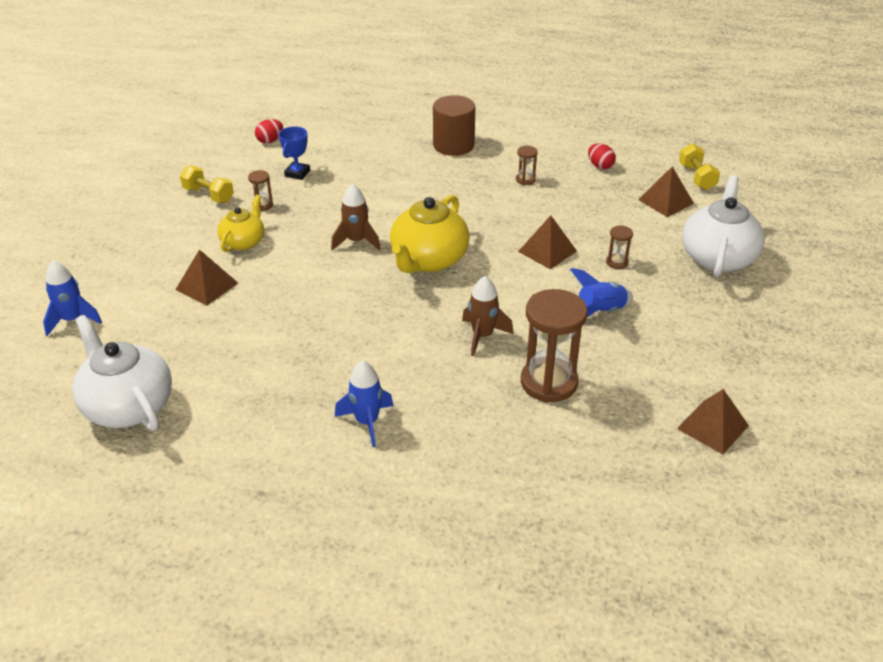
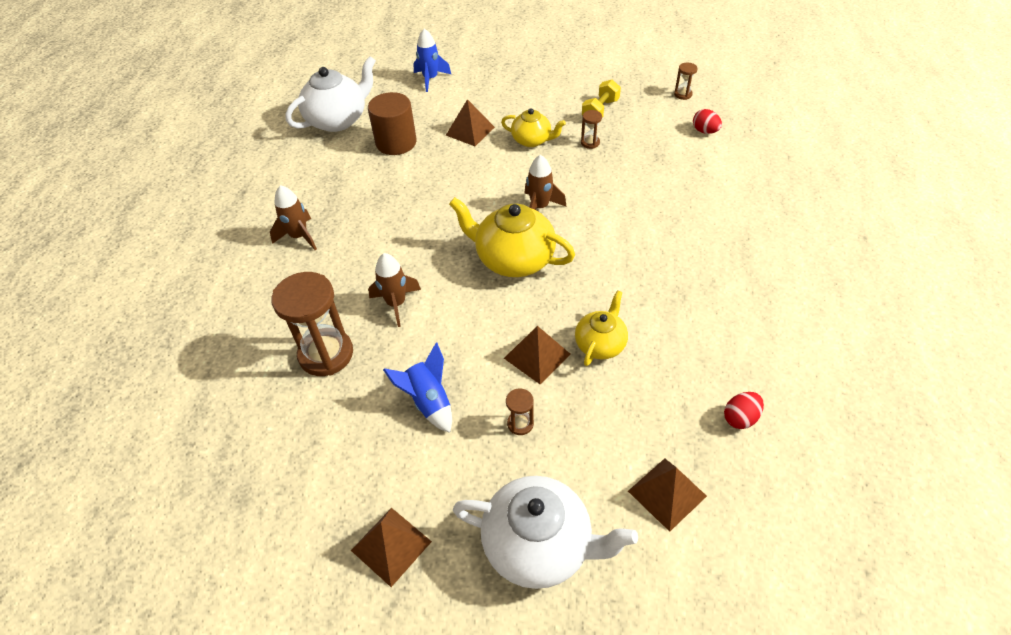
camera: 90 degrees right, 10 degrees up
(297, 173) = (649, 156): blue trophy -> none
(367, 422) = (299, 236): blue rocket -> brown rocket
(453, 145) = (743, 267): brown cylinder -> brown cylinder (396, 142)
(525, 180) = (683, 336): brown hourglass -> brown hourglass (683, 94)
(534, 218) = (600, 344): none -> yellow teapot
(696, 177) = (745, 545): yellow dumbbell -> none
(712, 427) = (239, 492): brown pyramid -> brown pyramid (391, 545)

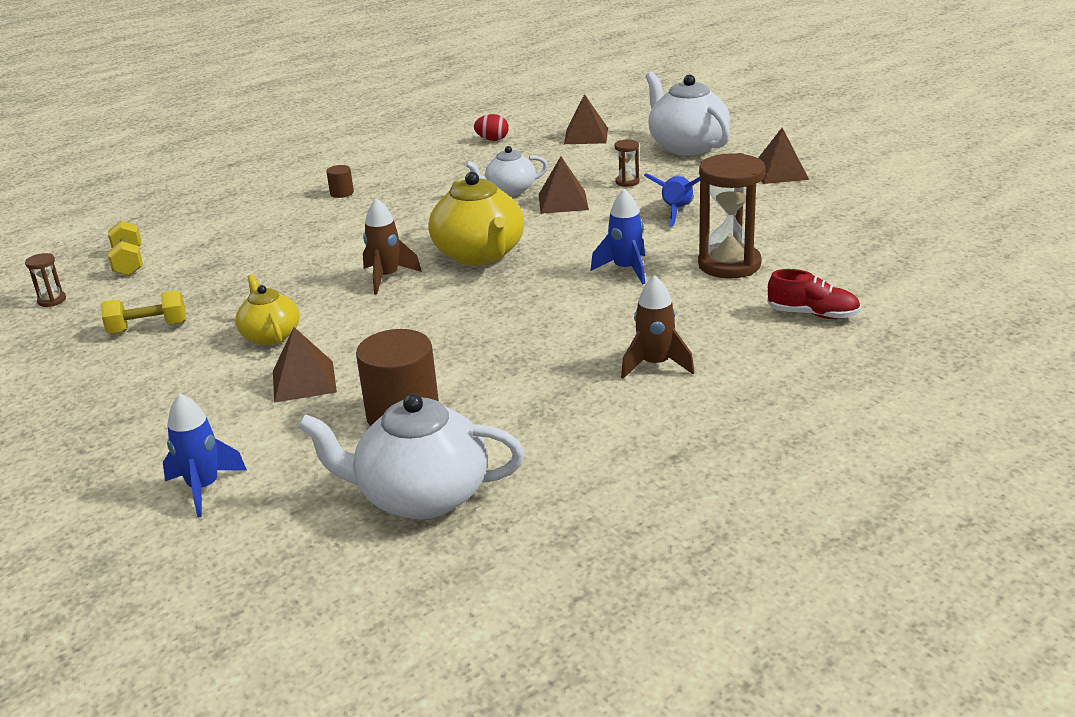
camera: 135 degrees left, 20 degrees down
(228, 334) = (813, 314): none -> red shoe
(396, 304) = (626, 270): brown rocket -> blue rocket
(590, 143) = (230, 304): brown hourglass -> none
(600, 344) = (509, 190): yellow teapot -> white teapot
(705, 131) = (129, 263): red egg -> yellow dumbbell
(715, 259) = (342, 193): none -> brown cylinder

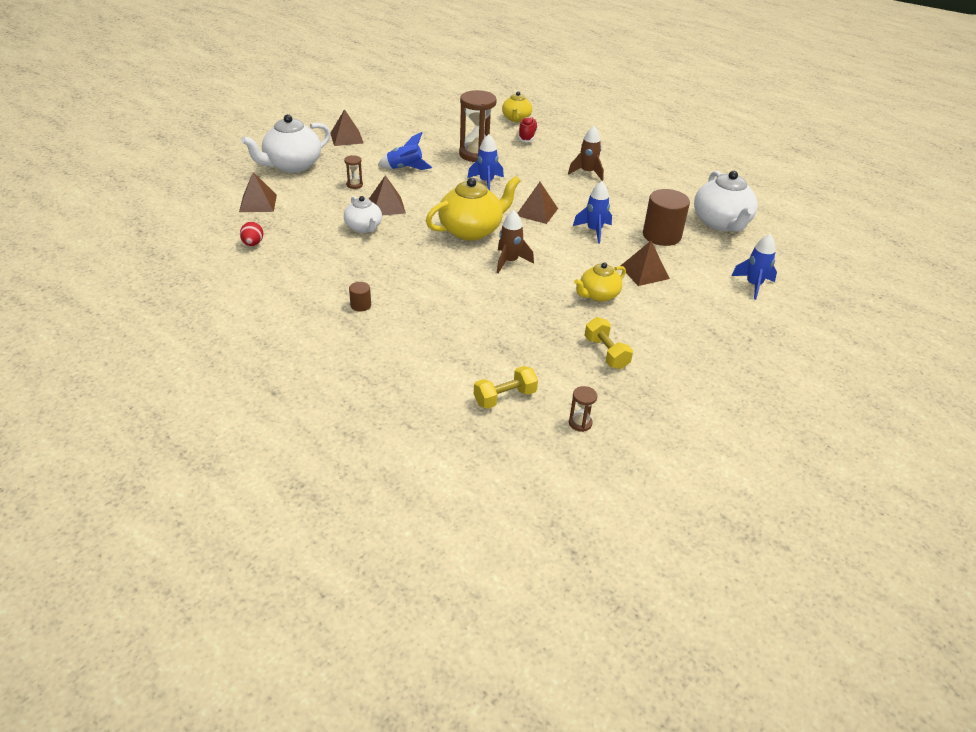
camera: 105 degrees left, 10 degrees up
(443, 350) = (594, 231): none -> blue rocket
(519, 305) = (537, 212): none -> brown pyramid
(898, 308) = (516, 119): none -> yellow teapot

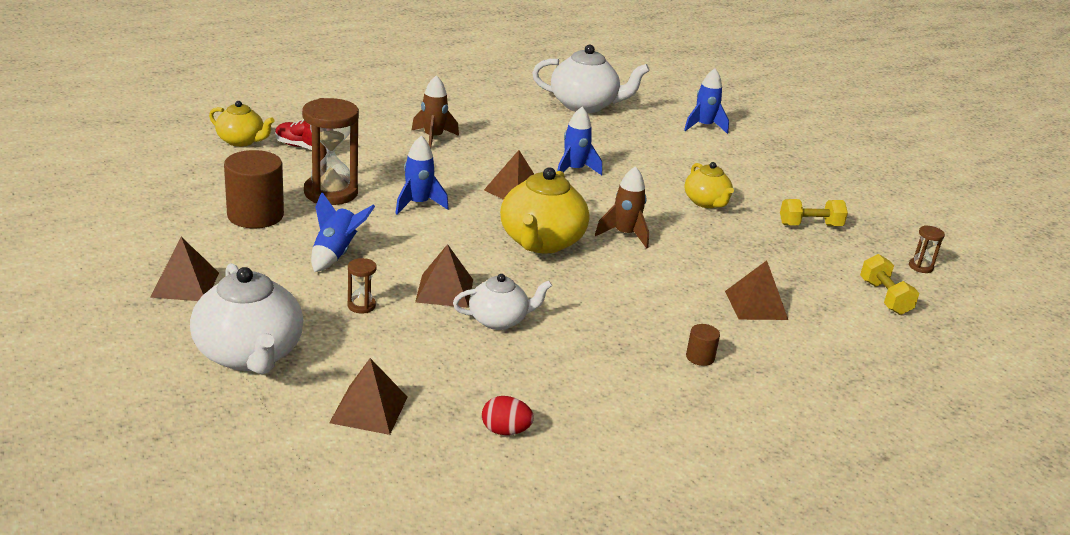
camera: 75 degrees left, 10 degrees down
(471, 230) = (541, 242): yellow teapot -> yellow teapot turned 150 degrees counterclockwise
(644, 272) = (668, 168): brown pyramid -> brown pyramid (756, 305)
(661, 235) = (598, 139): brown cylinder -> brown cylinder (255, 215)

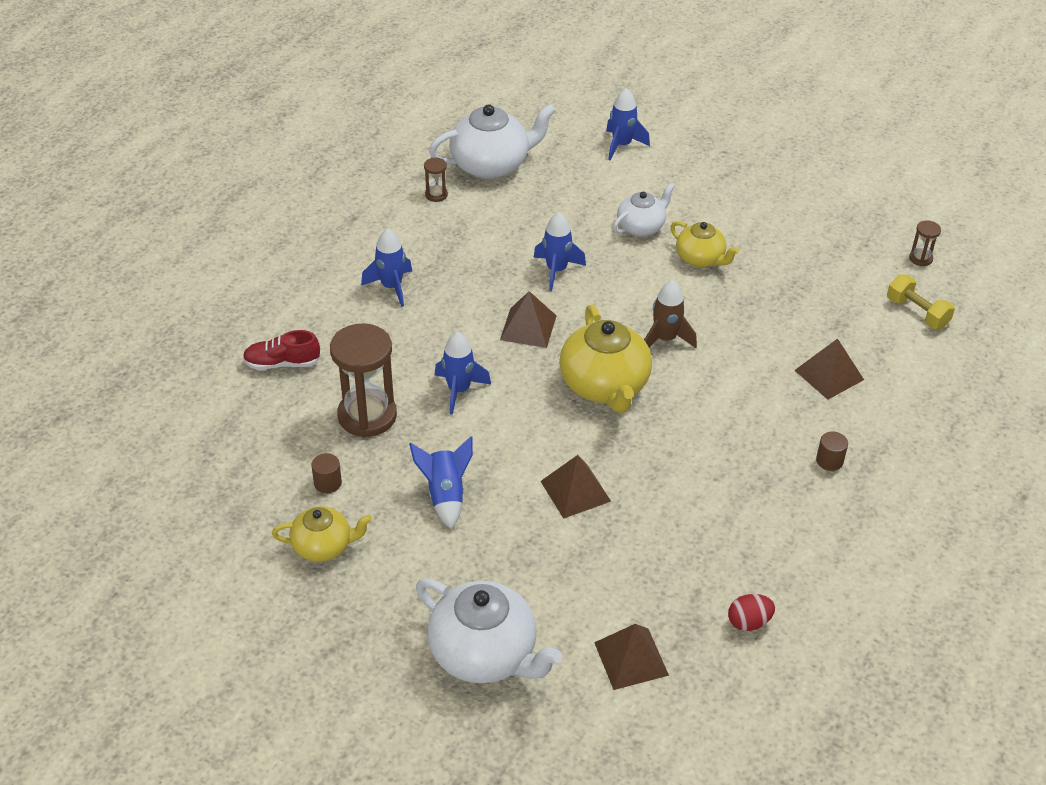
camera: 25 degrees left, 15 degrees up
(185, 284) = (351, 604): brown pyramid -> none
(241, 141) = (213, 385): yellow teapot -> yellow teapot (323, 546)
(255, 215) = (327, 483): brown cylinder -> brown cylinder, size x0.46
(361, 306) = (523, 547): brown hourglass -> brown hourglass (436, 195)
(433, 138) = (391, 287): brown rocket -> blue rocket
(499, 320) = (647, 502): white teapot -> white teapot (641, 227)
(810, 225) = (804, 247): yellow dumbbell -> none

